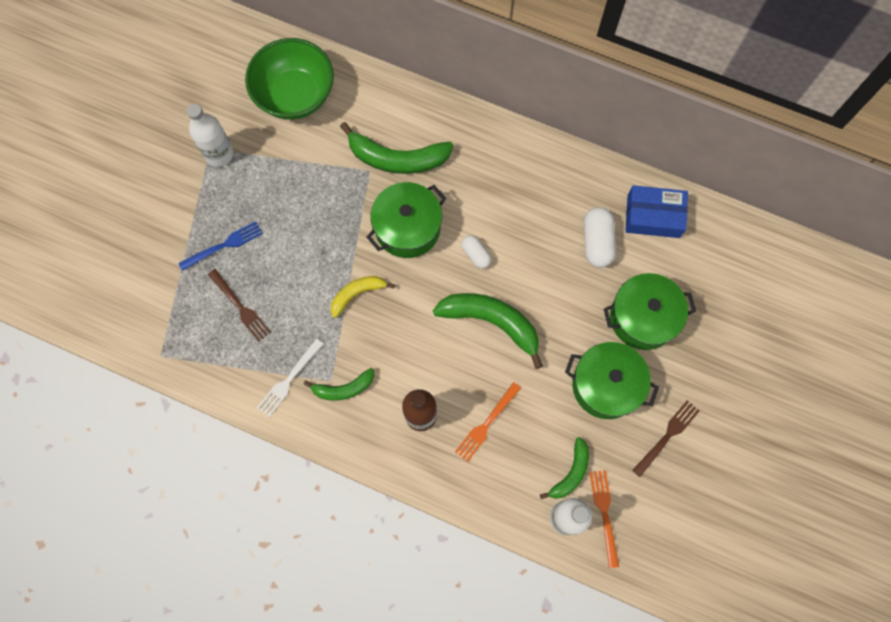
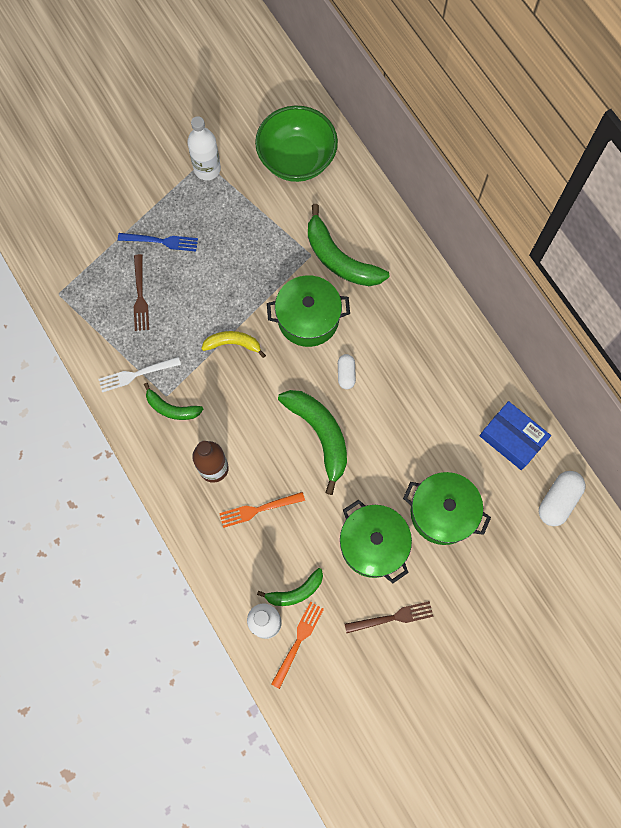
camera: 35 degrees right, 0 degrees up
(597, 242) = (450, 428): white capsule -> white capsule (558, 501)

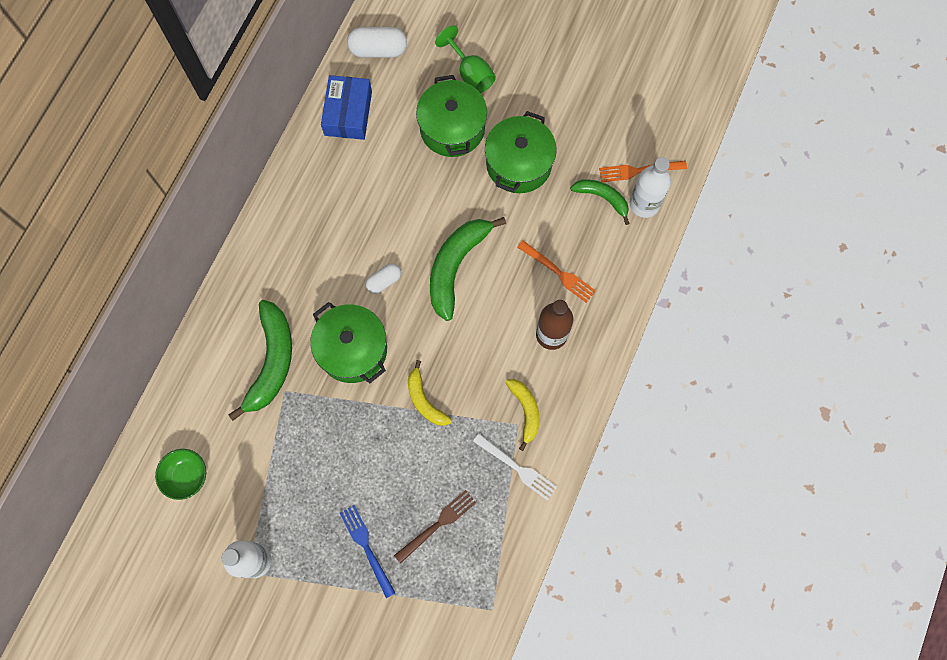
camera: 125 degrees left, 0 degrees up
(172, 408) = (525, 411): green banana -> yellow banana
(297, 160) = (186, 476): green bowl -> green bowl, size x0.51
(392, 617) = (565, 114): brown fork -> none
(484, 563) = (470, 73): none -> green goblet

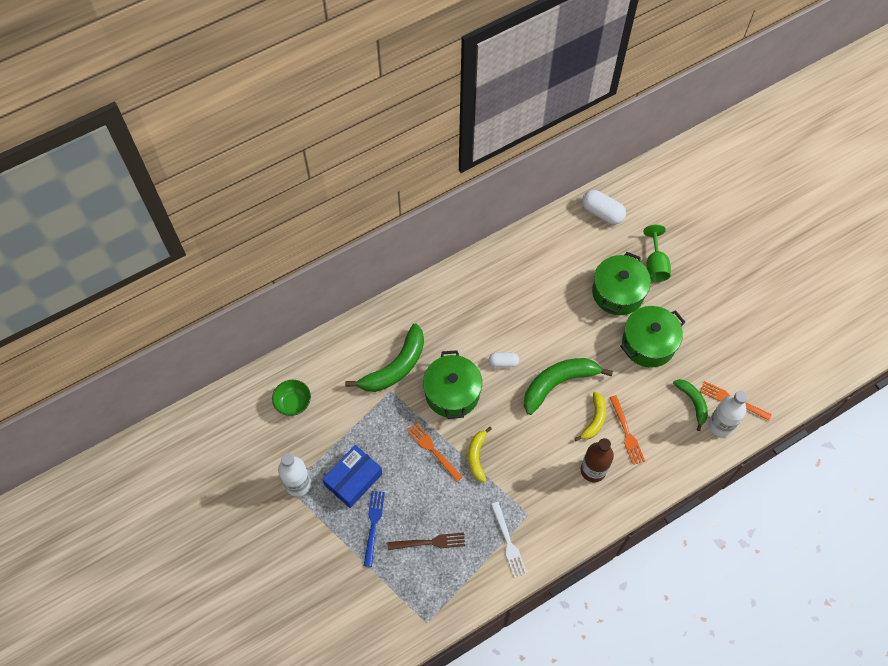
camera: 35 degrees right, 10 degrees down
(348, 113) = (554, 241): blue box -> blue box (353, 479)
(374, 425) = (432, 450): none -> orange fork
(525, 411) = (540, 508): yellow banana -> yellow banana (594, 419)

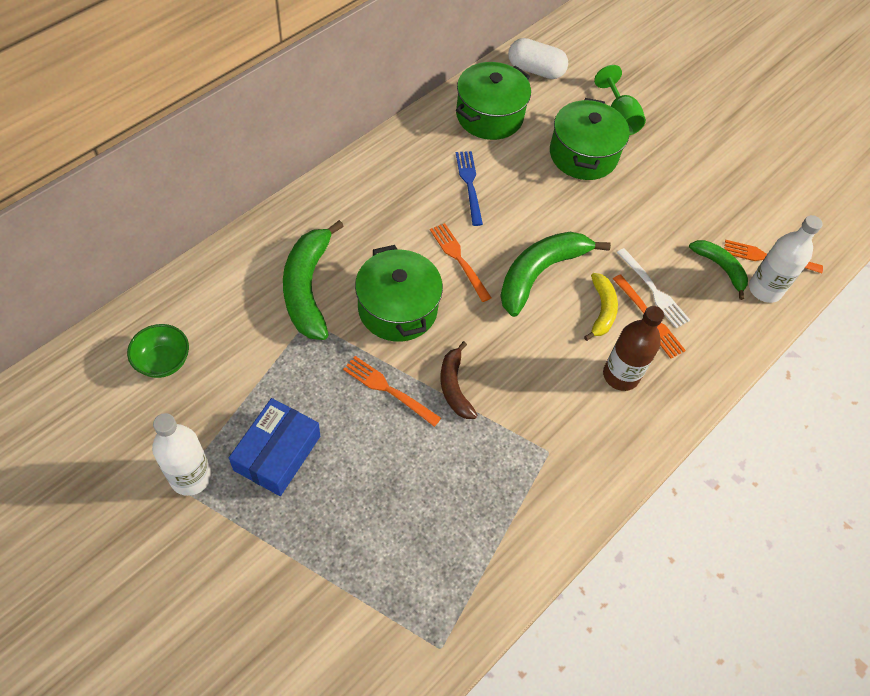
camera: 20 degrees left, 5 degrees down
(373, 524) = (322, 513): blue fork -> blue fork (469, 184)
(395, 367) = (308, 288): green banana -> green banana turned 150 degrees clockwise
(430, 542) = (415, 522): brown fork -> none
(477, 456) = (454, 387): yellow banana -> brown banana
(503, 363) = (458, 259): white capsule -> orange fork
(508, 542) = (532, 498): white fork -> white fork (654, 291)
(648, 344) = (640, 207): green pot -> green pot (489, 116)

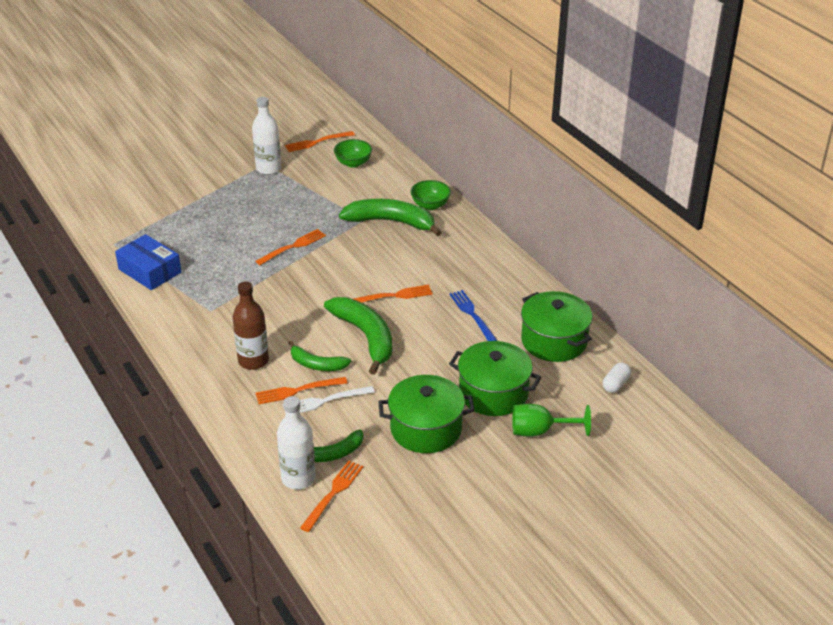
camera: 110 degrees right, 20 degrees down
(103, 426) = (317, 142): none -> orange fork
(261, 251) = (430, 205): none -> green bowl
(277, 453) = (268, 199): blue box -> blue box (150, 271)
(397, 309) = (358, 259): green pot -> green pot (426, 429)
(454, 387) = (282, 276): brown banana -> none
(469, 184) = (472, 314): blue fork -> blue fork turned 120 degrees counterclockwise
(535, 70) = (615, 384): white capsule -> white capsule, size x0.61
(601, 310) = (317, 364): yellow banana -> green banana

